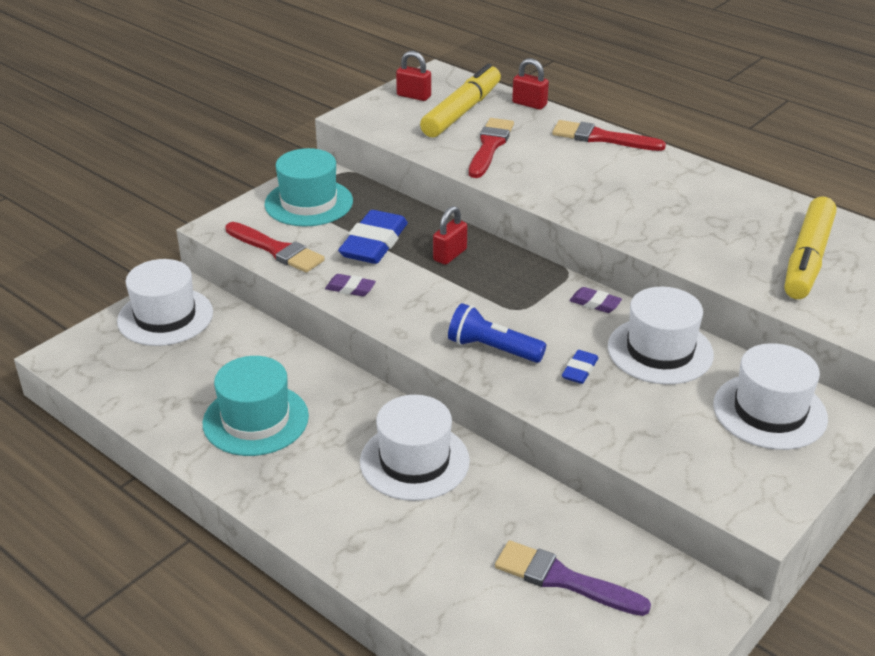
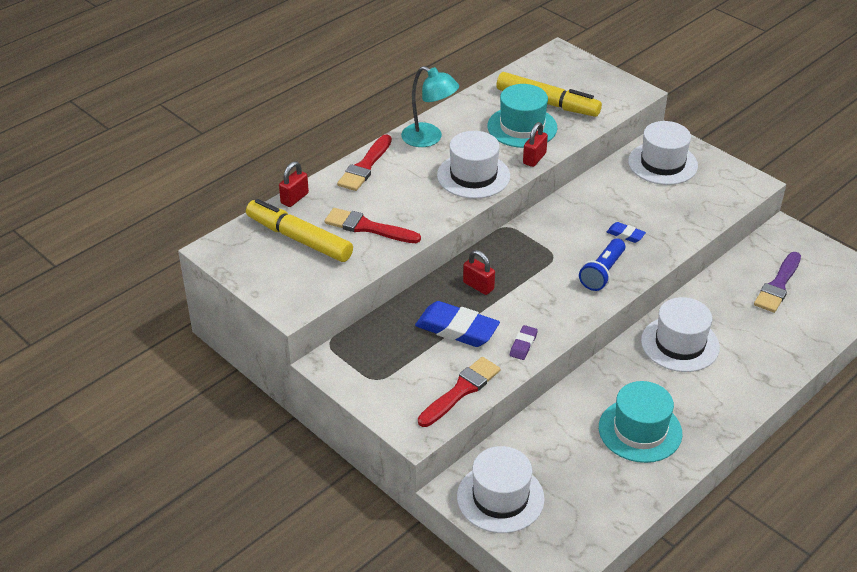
camera: 85 degrees left, 5 degrees up
(309, 203) = (383, 370): turquoise hat -> turquoise hat (522, 127)
(414, 96) = (259, 267): red padlock -> red padlock (534, 158)
(595, 303) = (547, 218): purple eraser -> none
(660, 351) = (603, 197): white hat -> white hat (473, 176)
(676, 174) = (429, 138): none -> turquoise lamp

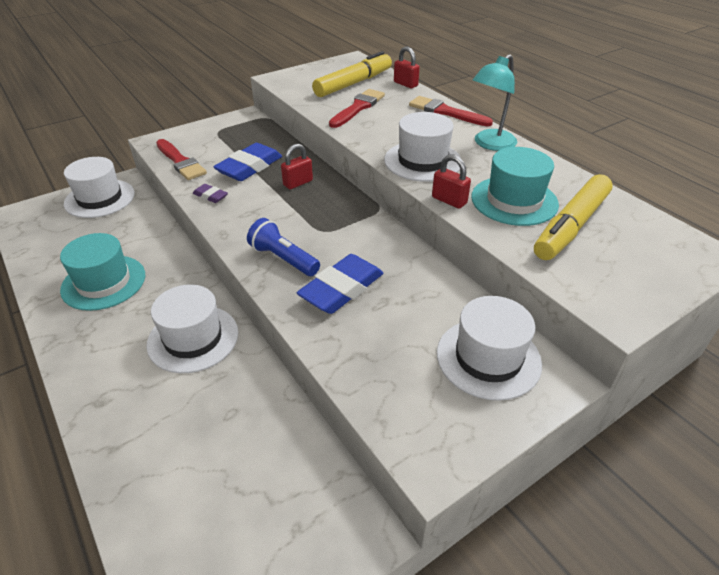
camera: 100 degrees right, 0 degrees up
(625, 235) = (341, 289): blue eraser -> blue eraser, size x2.03
(778, 285) = (245, 476): purple brush -> none

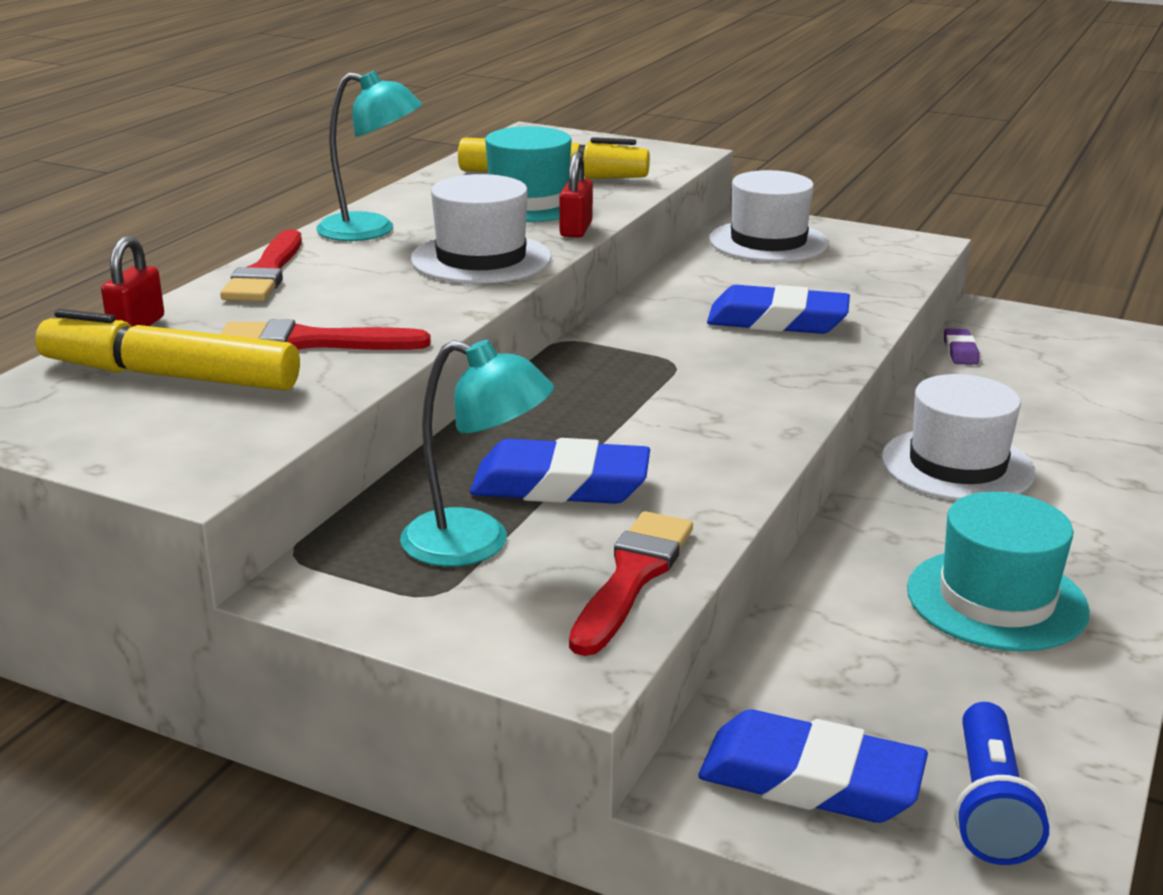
camera: 120 degrees left, 15 degrees down
(100, 198) = (810, 780): white hat -> blue eraser
(210, 196) = (709, 485): purple eraser -> purple eraser (960, 351)
(234, 143) = (476, 544): none -> turquoise lamp
(283, 259) = (777, 369): blue flashlight -> blue flashlight (989, 806)
(298, 183) = (563, 420): red padlock -> none

